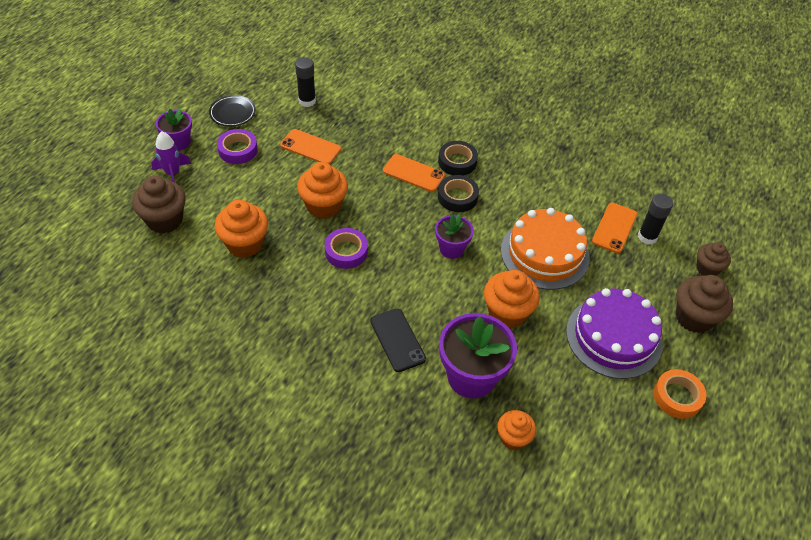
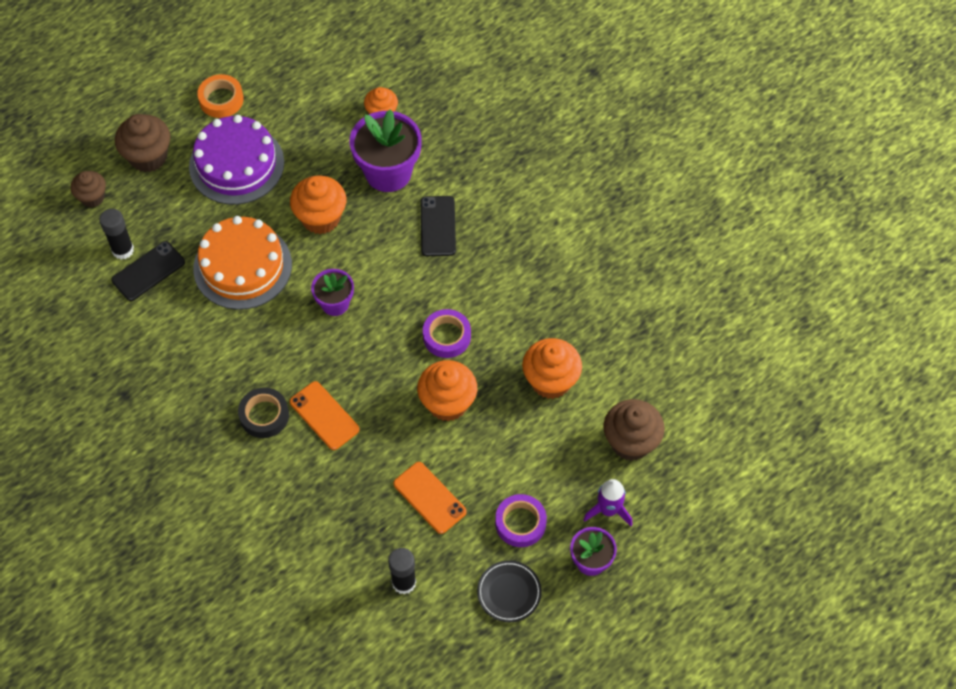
camera: 155 degrees left, 10 degrees up
(457, 197) = (292, 366): black tape -> none
(614, 228) = (148, 271): orange phone -> black phone

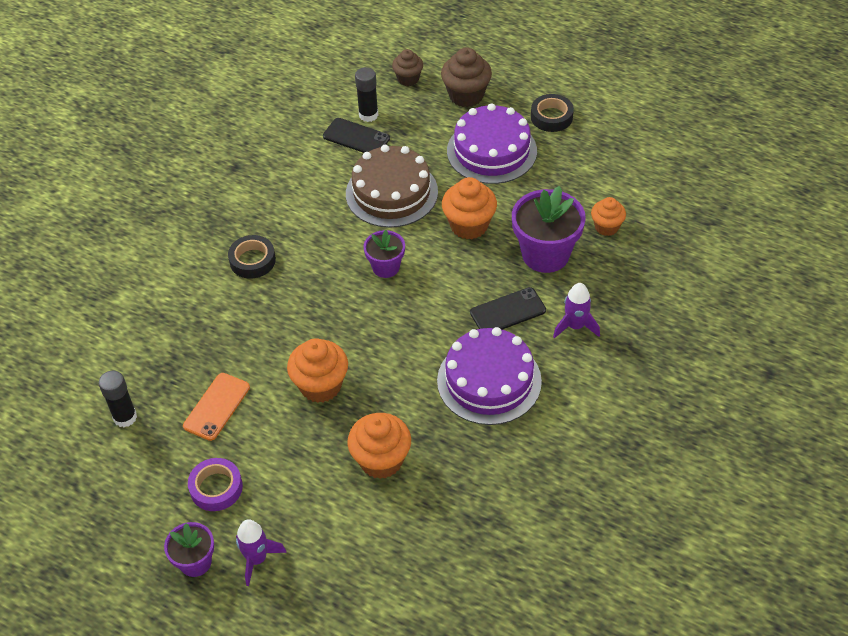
camera: 70 degrees right, 10 degrees down
(221, 99) = (551, 117): orange tape -> black tape
(242, 266) = (391, 192): orange cake -> brown cake
(324, 416) = (269, 301): orange phone -> none
(447, 336) = (391, 360): purple tape -> none
(480, 183) = (575, 326): none -> purple rocket
(506, 269) = (489, 381): none -> purple cake
(509, 592) = (140, 503): black plate -> none
(630, 442) = (342, 554): brown cupcake -> none

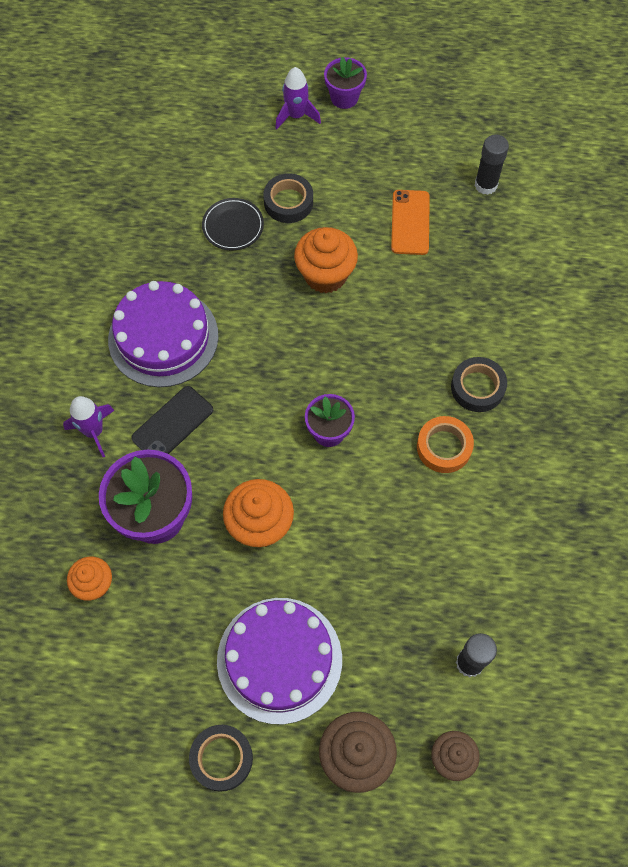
camera: 155 degrees right, 15 degrees up
(216, 488) = (364, 156): purple tape -> none
(305, 231) = (444, 447): none -> orange tape
(316, 466) = (288, 202): none -> black tape
(356, 137) = (464, 615): black phone -> none
(381, 460) = (233, 226): orange cupcake -> black plate
(391, 192) = (374, 540): brown cake -> none

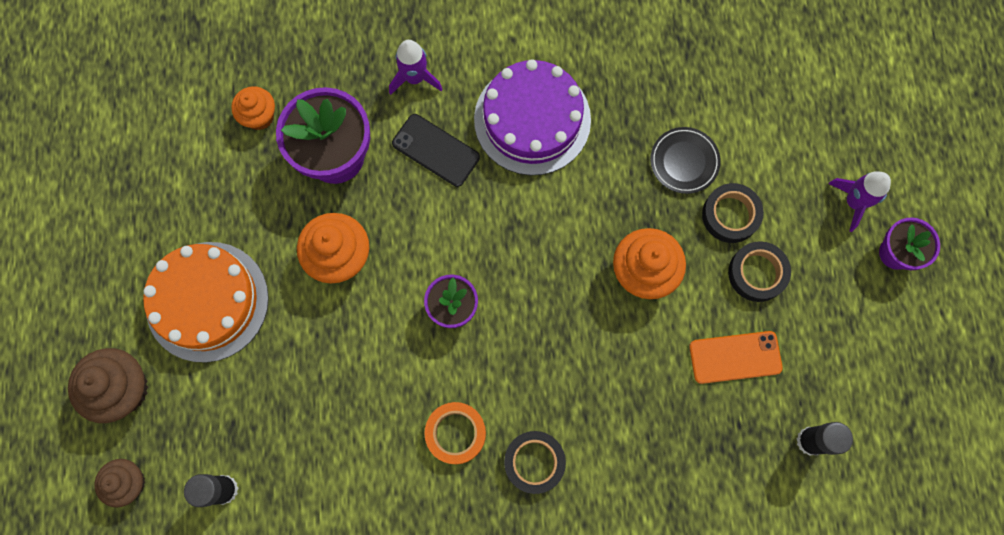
camera: 80 degrees right, 10 degrees up
(221, 758) = (110, 266): black tape -> black tape (757, 273)
(279, 659) = (207, 301): purple cake -> orange cake

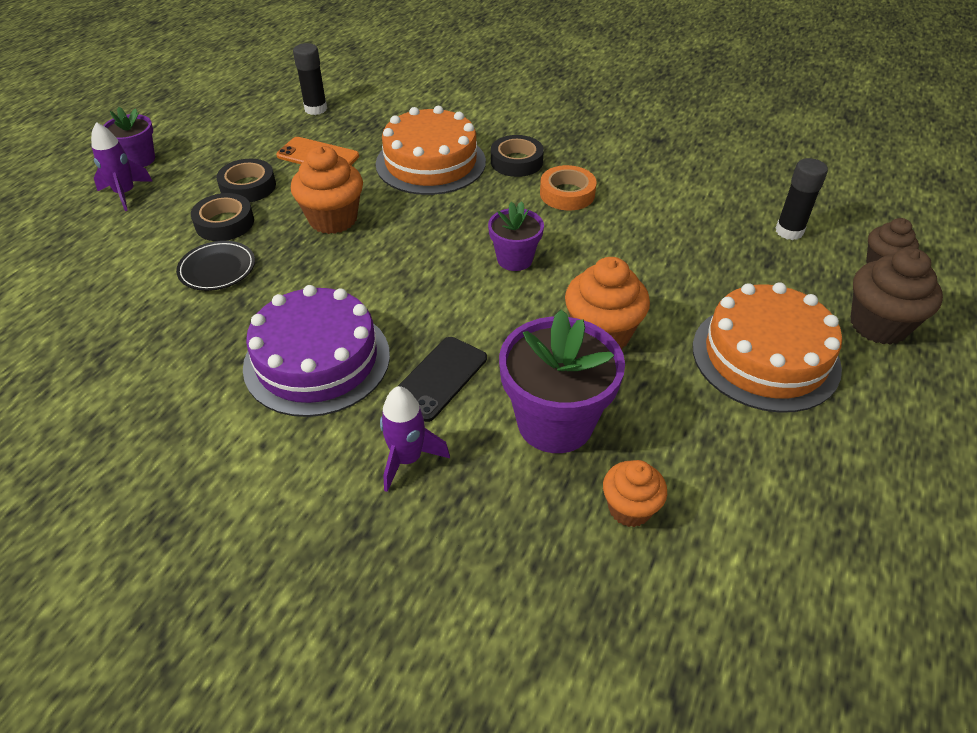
camera: 150 degrees left, 30 degrees down
(435, 150) = (439, 378): black phone -> black phone turned 60 degrees clockwise
(618, 410) = (430, 163): none -> orange cake

